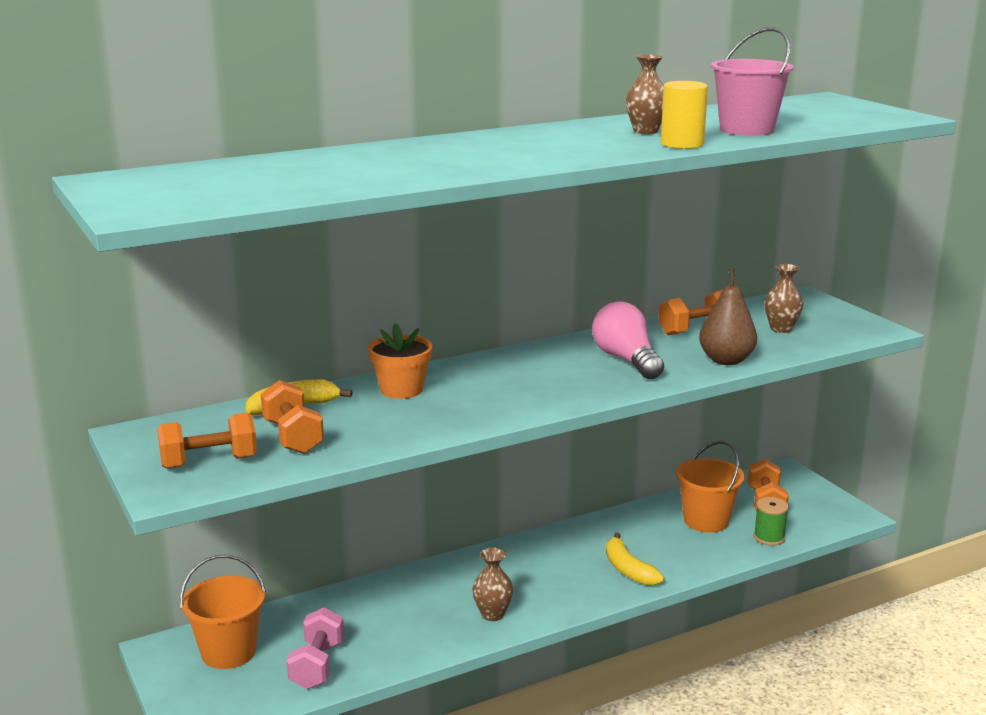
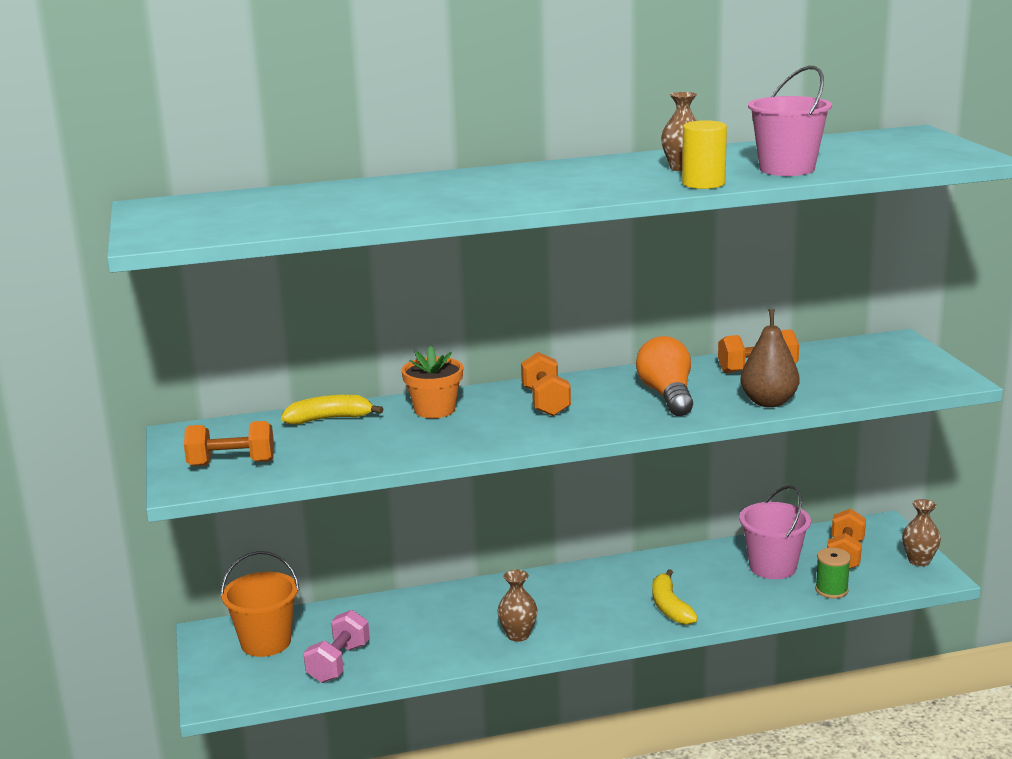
camera: 15 degrees right, 0 degrees up
(293, 437) = (314, 447): orange dumbbell -> orange dumbbell (545, 402)
(626, 360) = (667, 395): pink light bulb -> orange light bulb
(706, 521) = (772, 567): orange bucket -> pink bucket
(781, 329) = (848, 373): brown vase -> brown vase (919, 561)

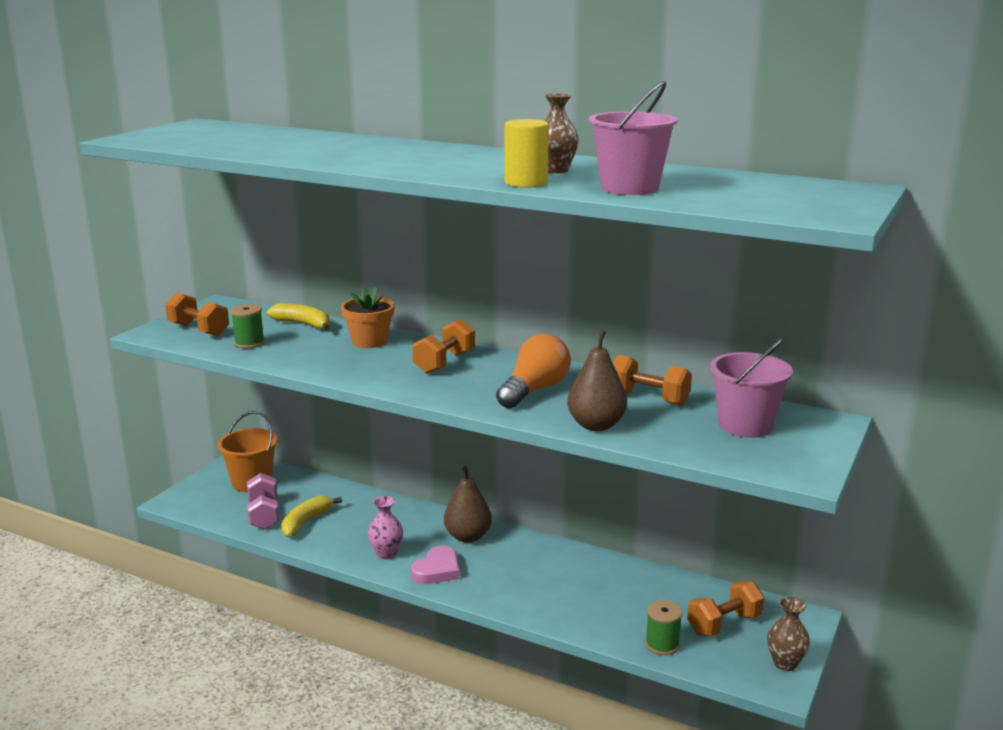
camera: 40 degrees right, 0 degrees up
(321, 454) = (249, 343): none -> green spool
(338, 663) = (264, 515): pink dumbbell -> pink dumbbell turned 75 degrees counterclockwise
(518, 635) = (386, 554): brown vase -> pink vase
(560, 588) = (467, 536): none -> brown pear
(584, 625) = (437, 570): none -> pink heart
(670, 607) = (516, 589): yellow banana -> yellow banana (305, 522)
(772, 567) = (646, 601): pink bucket -> pink bucket (745, 425)

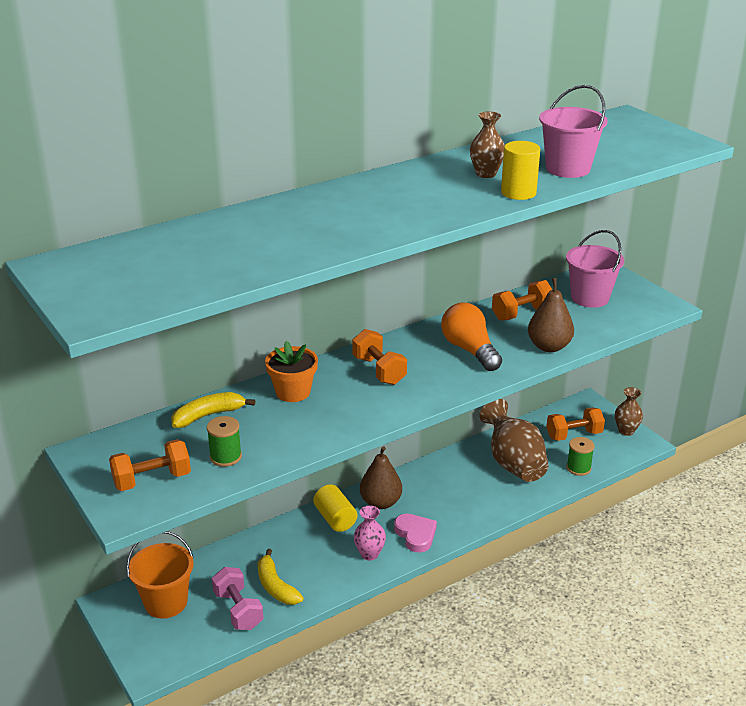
camera: 60 degrees left, 10 degrees up
(264, 515) = (238, 610): pink dumbbell -> pink dumbbell turned 45 degrees clockwise
(421, 521) = (335, 519): none -> yellow cylinder
(618, 596) = (513, 463): none -> brown vase
(724, 624) = (574, 435): orange dumbbell -> orange dumbbell turned 75 degrees clockwise

